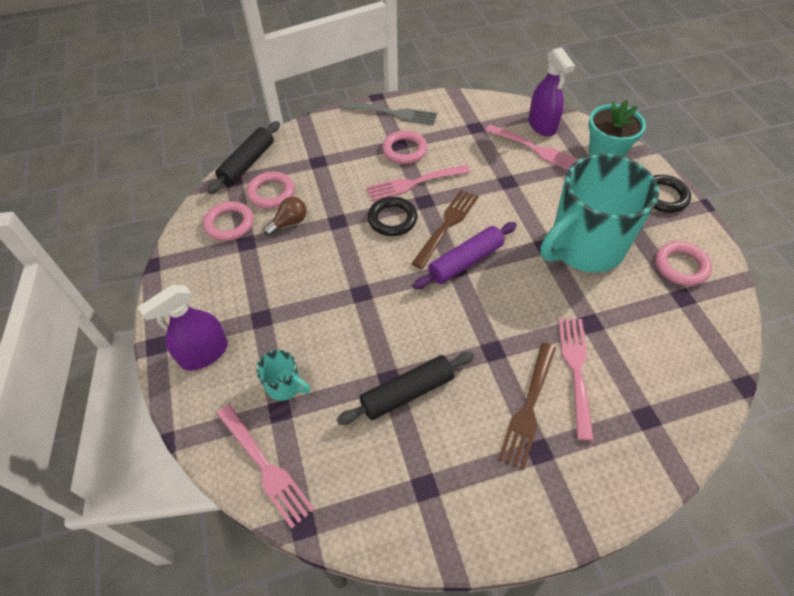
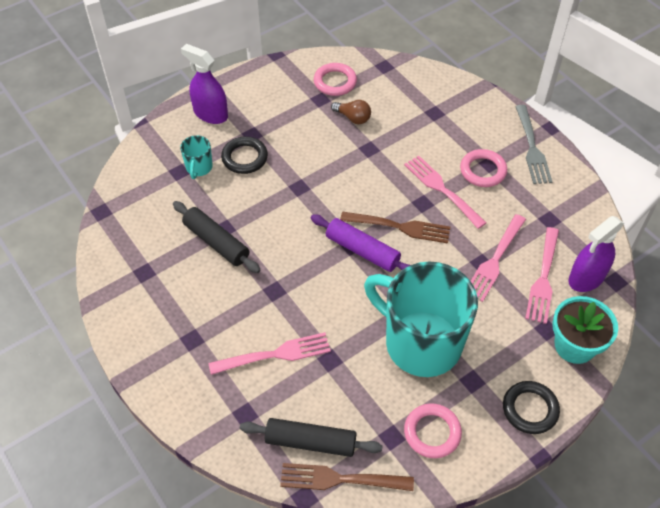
camera: 70 degrees right, 0 degrees up
(247, 163) = (407, 68): black rolling pin -> black rolling pin (310, 442)
(264, 466) = (136, 177): pink fork -> pink fork (495, 259)
(271, 193) = (381, 95): pink ring -> none
(392, 219) = (389, 185): black ring -> black ring (244, 158)
(528, 406) = (229, 325): brown fork -> brown fork (341, 479)

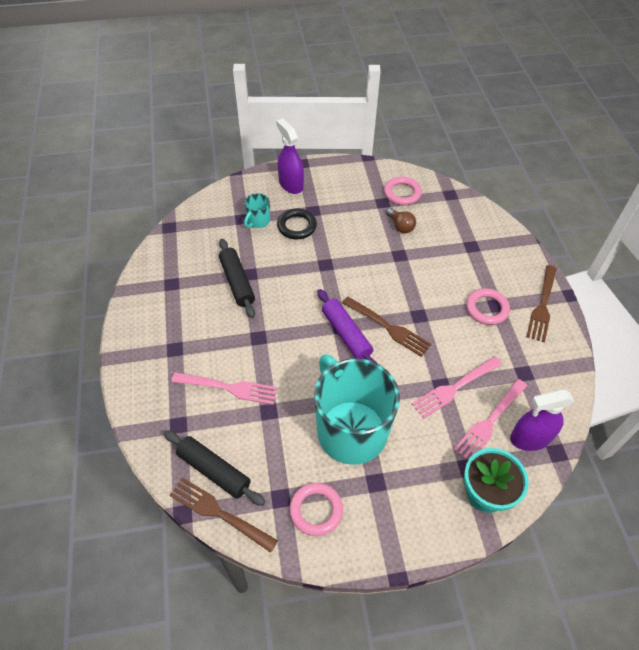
camera: 25 degrees right, 0 degrees up
(442, 190) = (442, 311): pink fork -> none
(530, 409) = (412, 531): black ring -> none
(531, 147) = (542, 305): grey fork -> brown fork

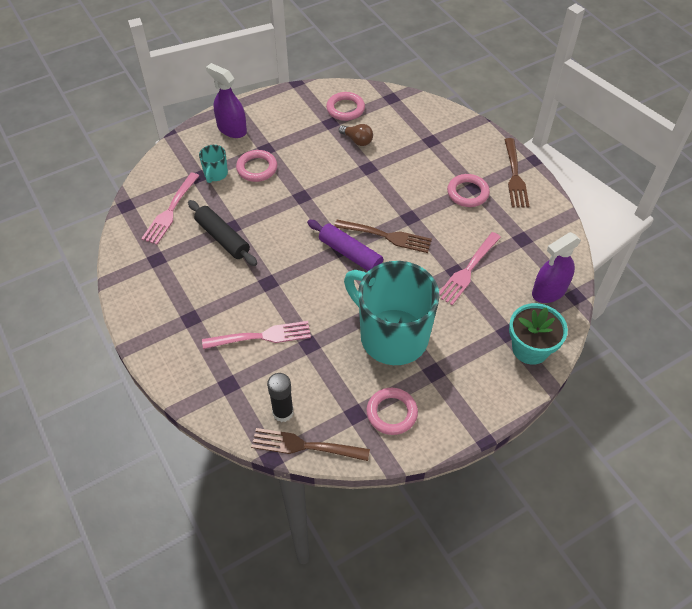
camera: 20 degrees left, 0 degrees up
(214, 471) = (283, 412): black rolling pin -> black glue stick
(297, 226) = (257, 168): black ring -> pink ring
(490, 421) = (509, 288): pink fork -> pink fork (170, 210)

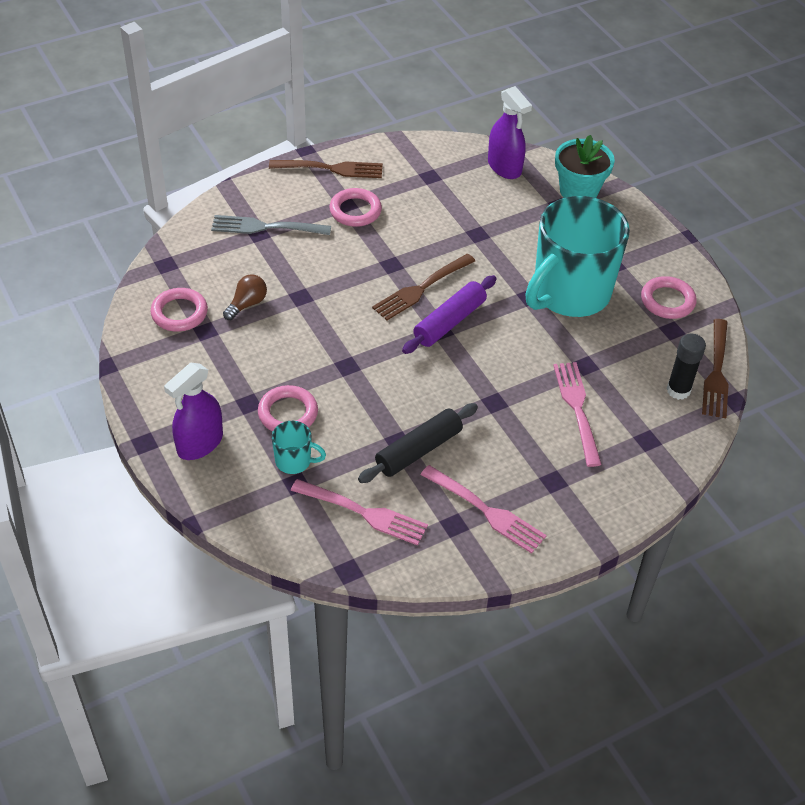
camera: 90 degrees left, 5 degrees down
(386, 236) = (422, 288): brown fork -> brown fork turned 150 degrees counterclockwise
(438, 144) = (266, 227): none -> grey fork
(468, 270) = (475, 224): pink fork -> pink fork (485, 511)

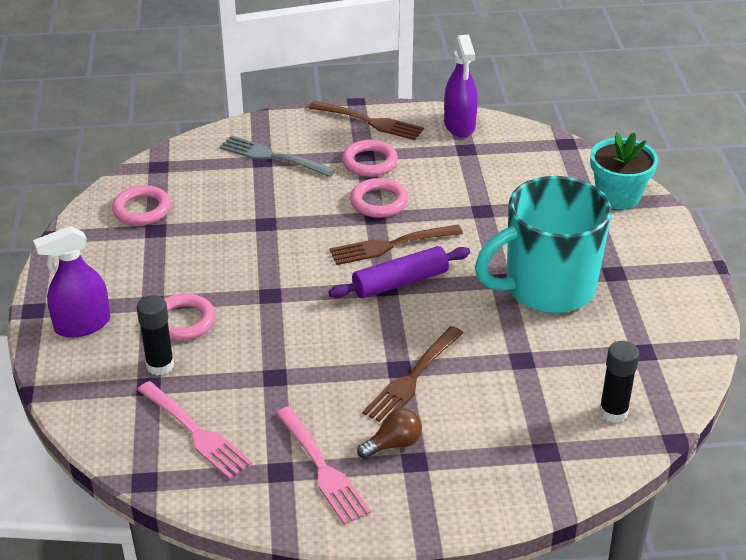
camera: 25 degrees right, 10 degrees down
(247, 304) = (209, 217): brown light bulb -> brown light bulb (393, 444)
(294, 461) = (160, 365): turquoise mug -> black glue stick
(418, 450) = (290, 391): black rolling pin -> none
(504, 167) = (550, 157): purple spray bottle -> purple spray bottle (459, 125)
(577, 409) = (485, 400): pink fork -> none
(667, 301) = (655, 322): pink ring -> pink ring (379, 202)
(716, 371) = (670, 406): brown fork -> brown fork (413, 377)

